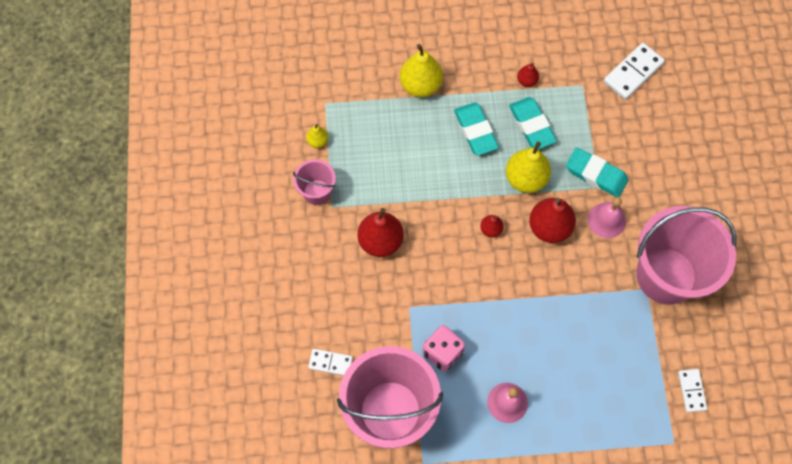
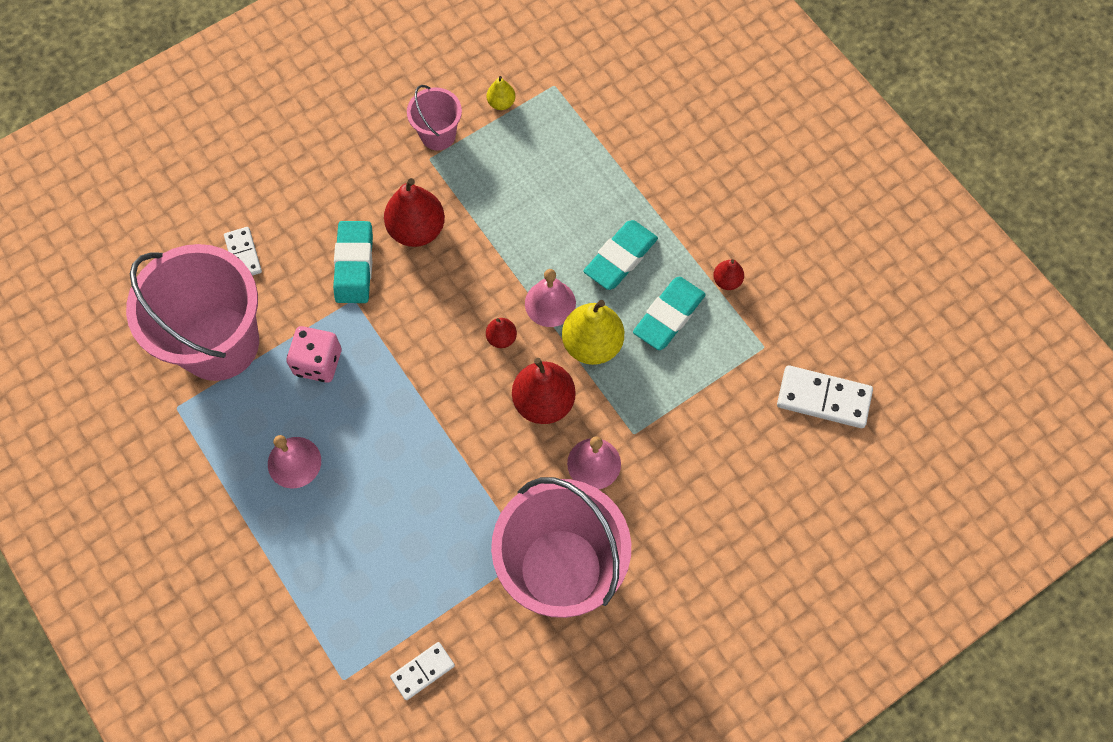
camera: 60 degrees right, 0 degrees up
(420, 85) = (642, 169): yellow pear -> none
(483, 188) = (550, 303): none -> pink bell
(596, 174) = (649, 421): turquoise eraser -> turquoise eraser (354, 265)

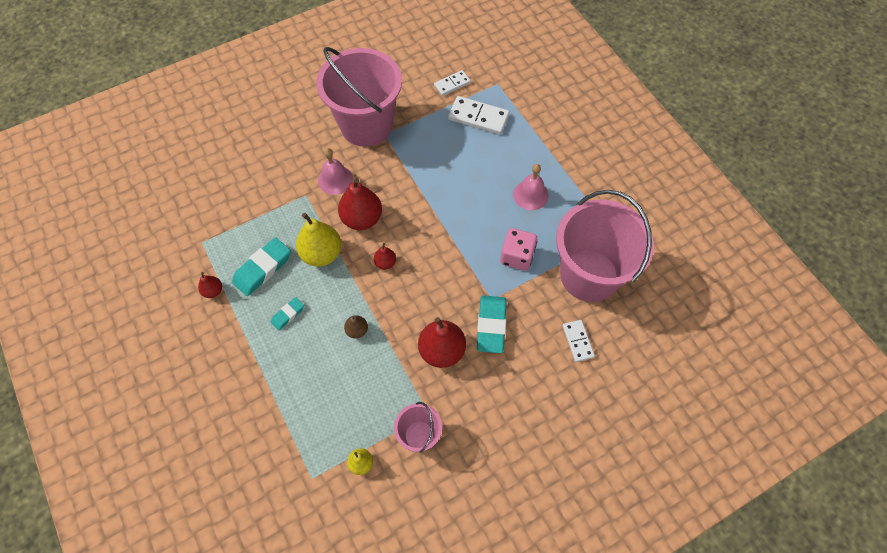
camera: 175 degrees left, 5 degrees down
(527, 245) = (357, 330): none -> brown pear
(550, 303) = (346, 285): pink bell -> none
(620, 258) = (288, 315): turquoise eraser -> turquoise eraser, size x0.55
(823, 398) = (173, 207): white domino -> white domino (478, 117)

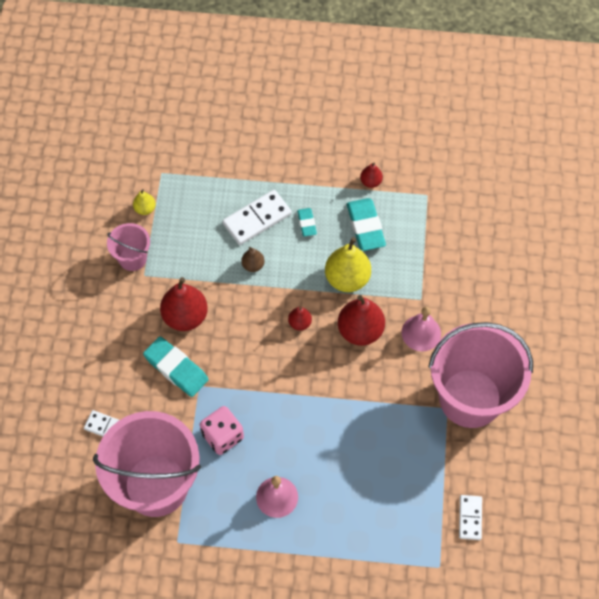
camera: 125 degrees right, 0 degrees up
(478, 117) = (406, 514): white domino -> white domino (257, 219)

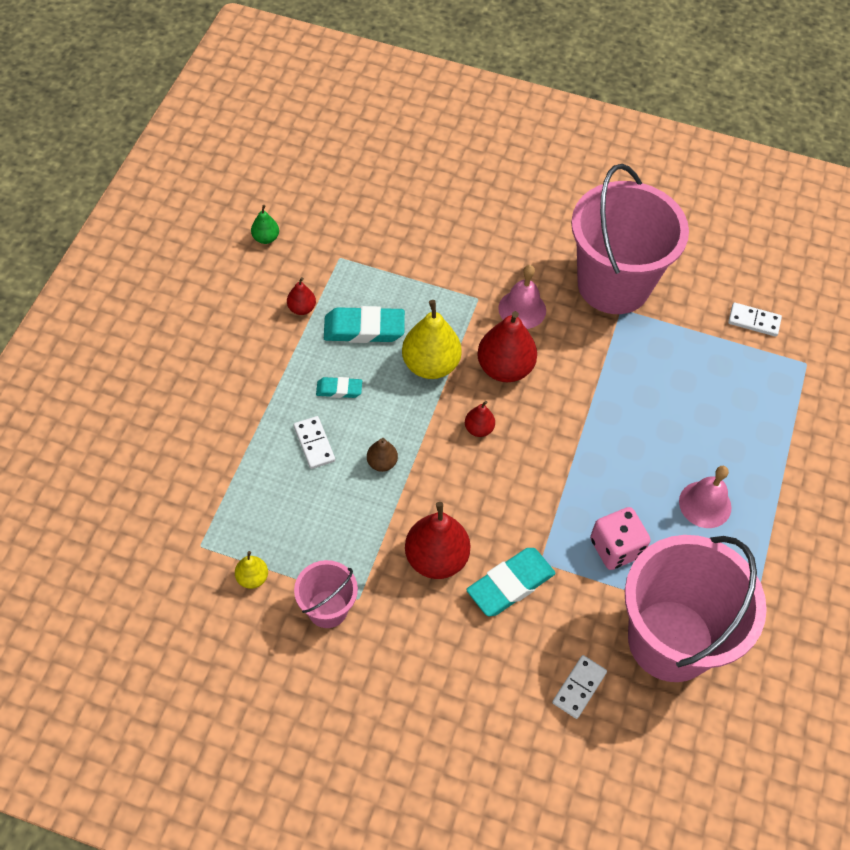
camera: 80 degrees left, 5 degrees down
(257, 219) = (314, 444): white domino -> white domino, size x0.62
(428, 142) = (266, 238): none -> green pear

